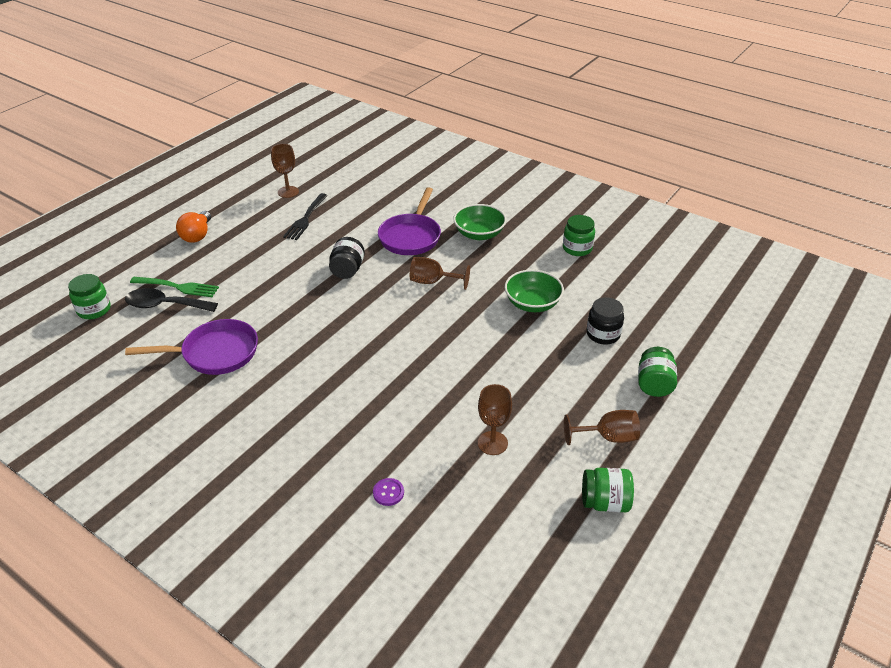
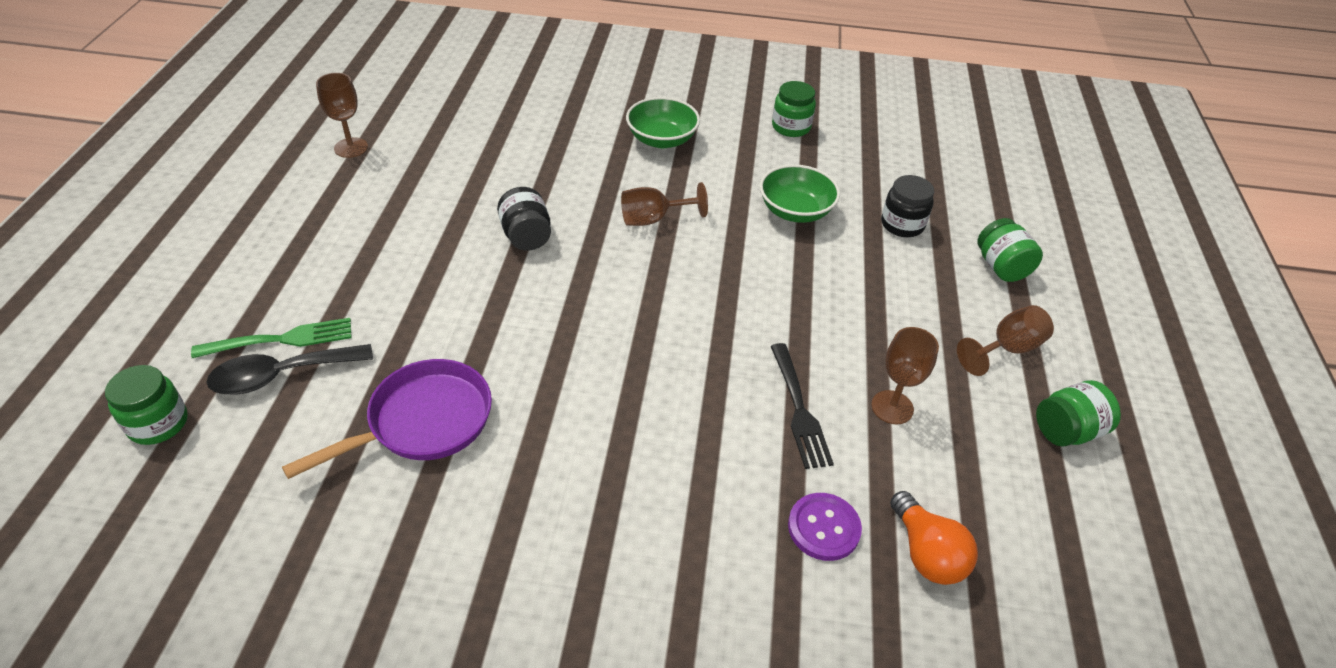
camera: 30 degrees left, 5 degrees up
(197, 235) = (253, 250): orange light bulb -> orange light bulb (926, 553)
(306, 218) = (408, 179): black fork -> black fork (798, 408)
(388, 492) = (823, 528): purple button -> purple button, size x1.57
(411, 236) = (577, 166): purple pan -> none

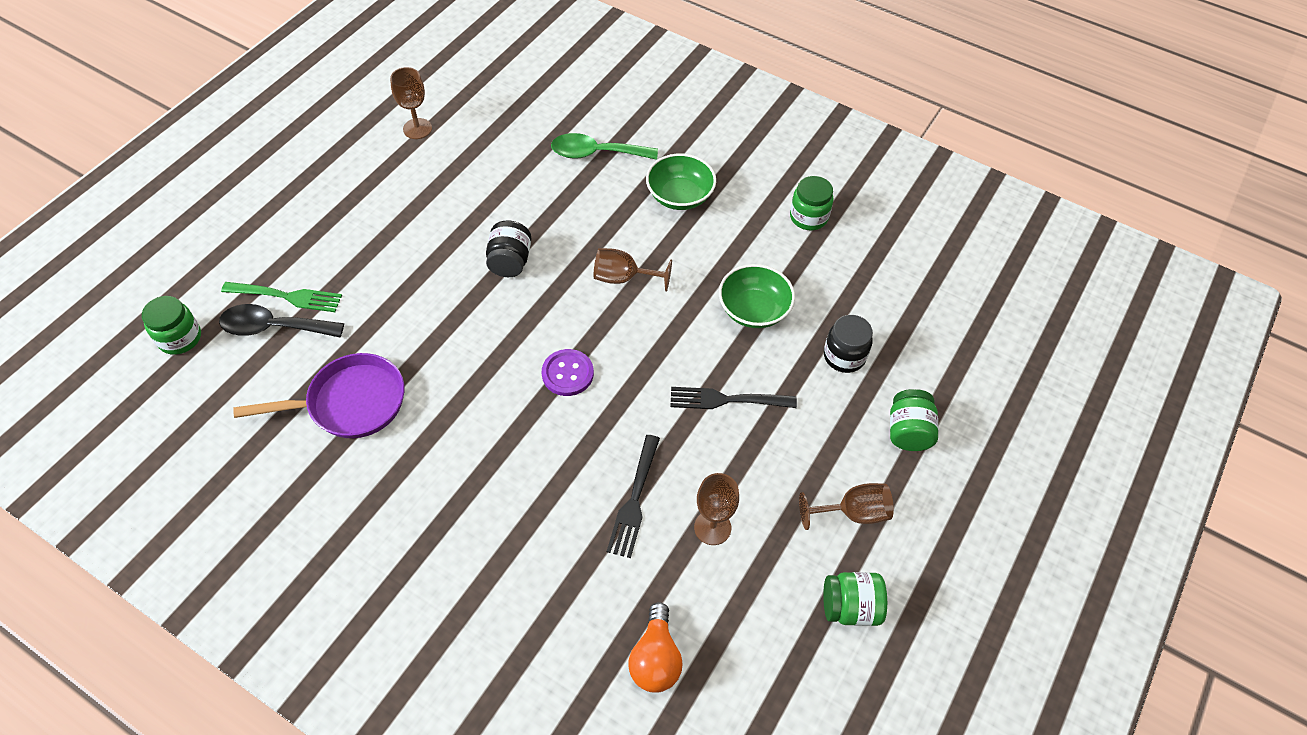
camera: 25 degrees right, 10 degrees up
(556, 125) = (596, 153): none -> green spoon
(823, 528) = (589, 605): purple button -> purple button (567, 373)
(825, 291) = (728, 399): none -> black fork

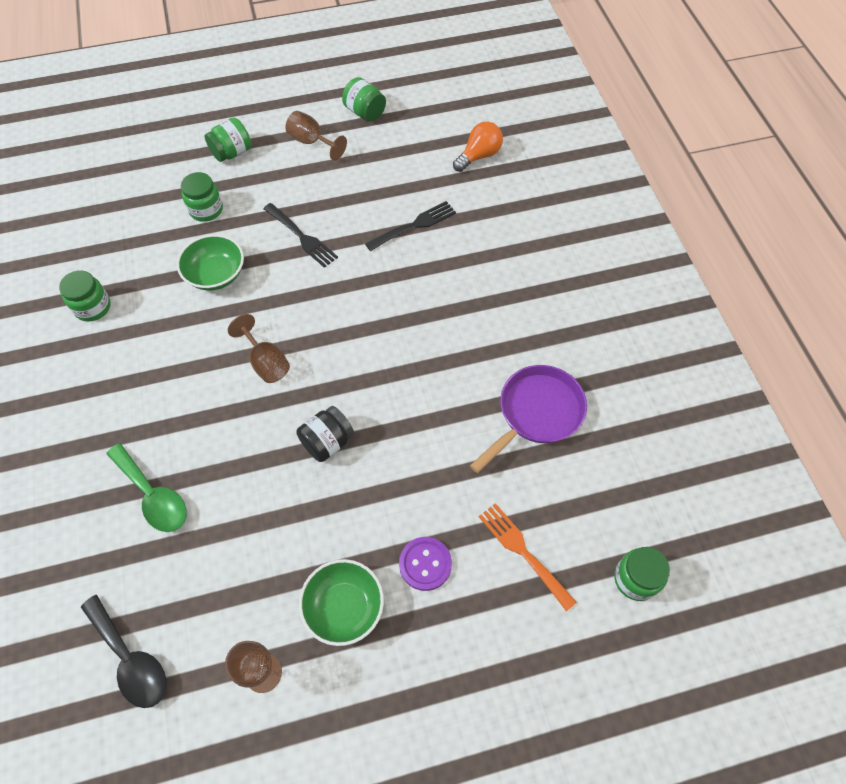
camera: 135 degrees left, 5 degrees up
(274, 327) = (552, 527): black spoon -> black spoon (130, 659)
(286, 296) = (524, 553): green fork -> orange fork
(350, 403) = (536, 413): purple pan -> purple pan turned 105 degrees clockwise
(567, 373) = (375, 323): purple button -> purple button (425, 564)
(680, 196) = (147, 397): green bowl -> green bowl (344, 607)
(712, 527) = (388, 185): brown goblet -> none
(844, 356) = (206, 210): black jar -> green jar

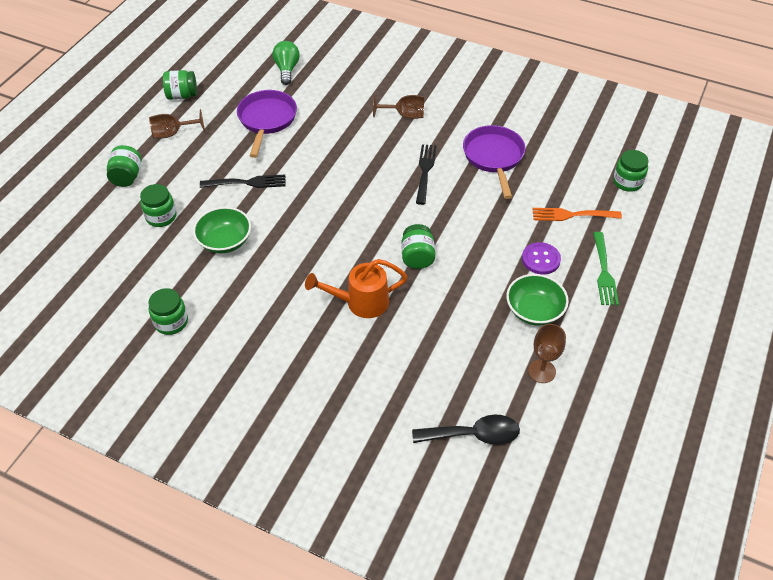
camera: 50 degrees left, 10 degrees down
(153, 495) = (366, 364): green spoon -> none
(227, 435) = (361, 302): none -> orange watering can
(266, 362) = (326, 254): brown goblet -> brown goblet (405, 115)
(327, 442) = (417, 257): black jar -> green jar
(395, 191) = (266, 120): none -> purple pan
(413, 226) = (304, 128): black fork -> black fork (425, 172)
(465, 645) = (603, 271): none -> green fork
(479, 156) = (287, 69): orange light bulb -> green light bulb

